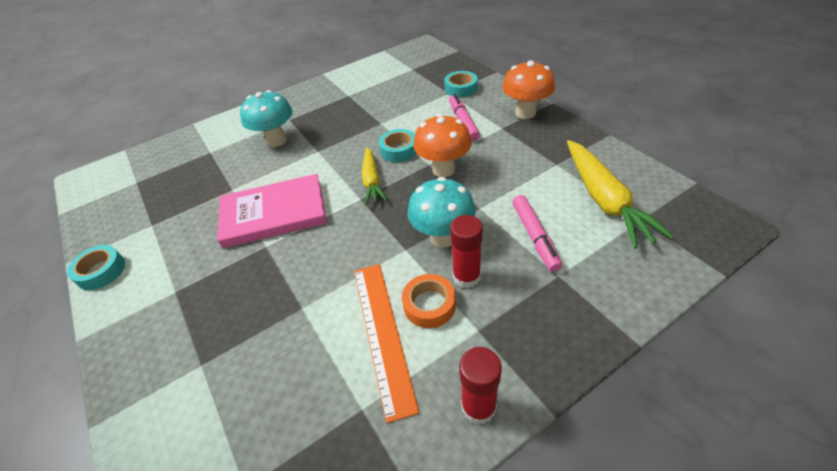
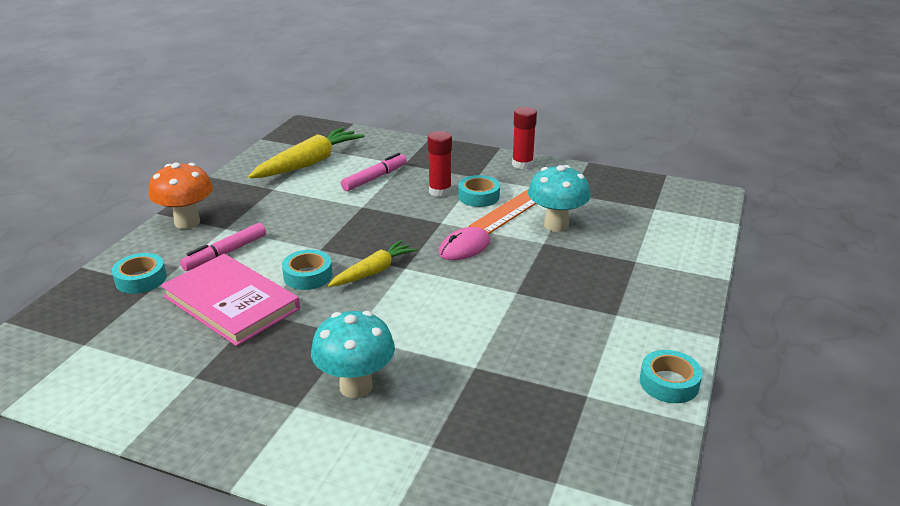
camera: 130 degrees left, 15 degrees down
(274, 213) = (476, 310): pink book -> pink book (231, 302)
(351, 245) = (464, 247): none -> pink mouse
(429, 305) = (478, 196): orange tape -> turquoise tape
(443, 169) = (323, 238): orange mushroom -> none
(443, 237) = (412, 211): turquoise mushroom -> turquoise mushroom (556, 225)

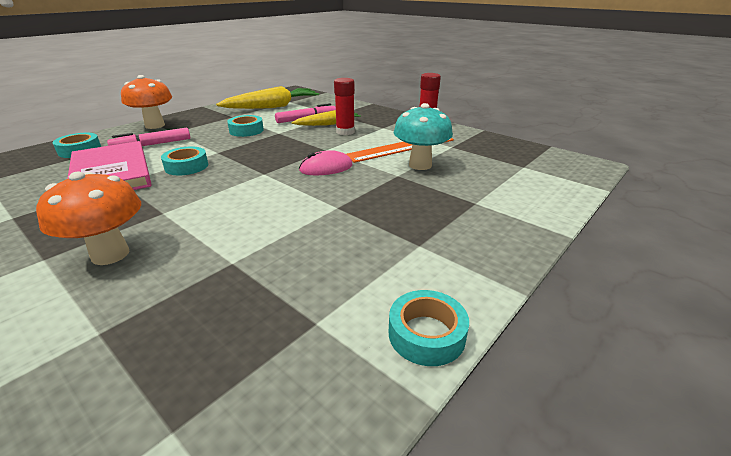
camera: 20 degrees right, 0 degrees up
(356, 386) = (110, 254): turquoise mushroom -> orange mushroom
(374, 271) = (237, 172): yellow carrot -> yellow carrot (328, 124)
(478, 196) = (372, 138): turquoise tape -> turquoise tape (246, 130)

